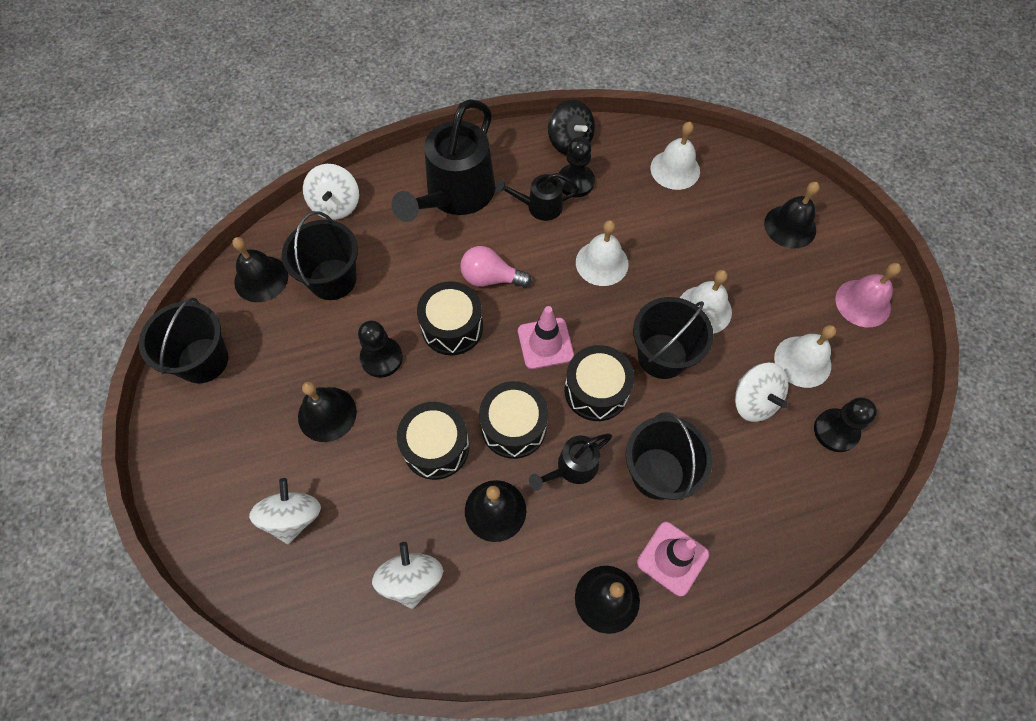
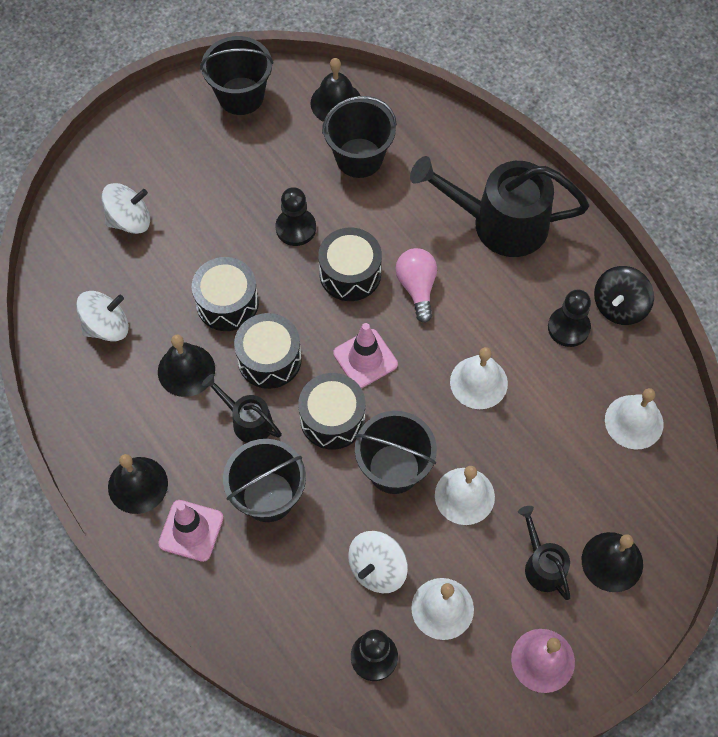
camera: 70 degrees right, 0 degrees up
(327, 414) = (227, 207): black bell -> none
(336, 205) = (440, 127): white spinning top -> none
(539, 206) = (521, 303): black watering can -> black watering can (542, 564)

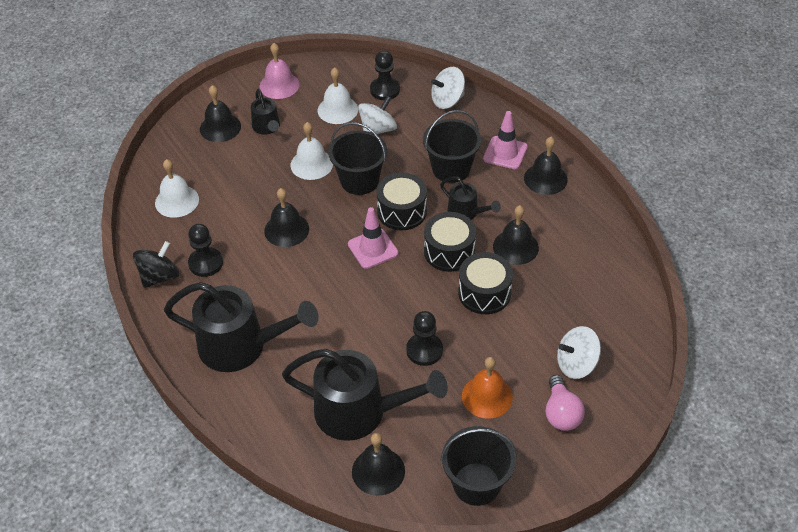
camera: 175 degrees left, 15 degrees down
(107, 326) = (584, 280): white spinning top -> white spinning top (447, 100)
(228, 180) = (487, 396): none -> orange bell
(350, 273) = (379, 311): black drum -> none
(359, 158) = (360, 412): black bucket -> black watering can
(417, 287) = (323, 298): pink light bulb -> pink light bulb (561, 413)
(478, 382) = (286, 230): white bell -> black bell

